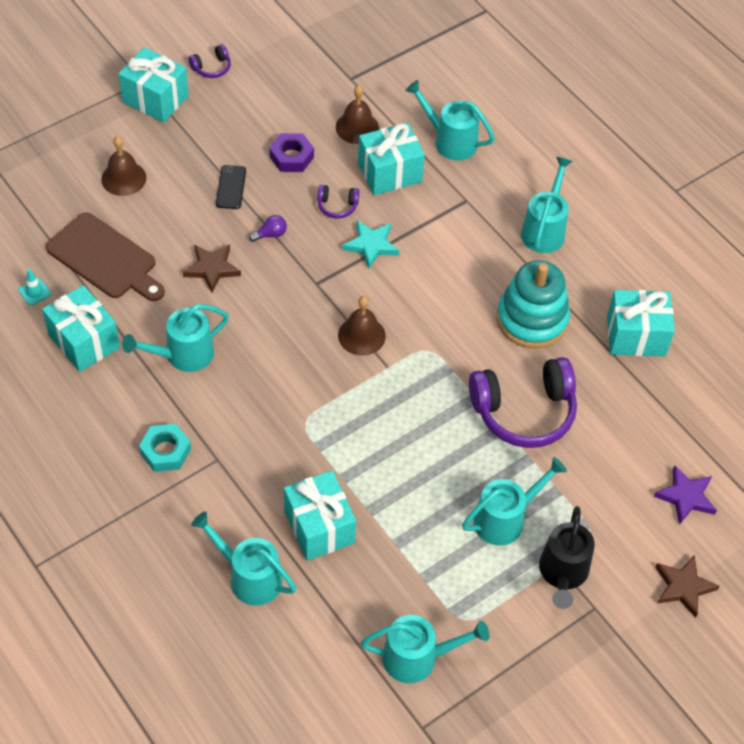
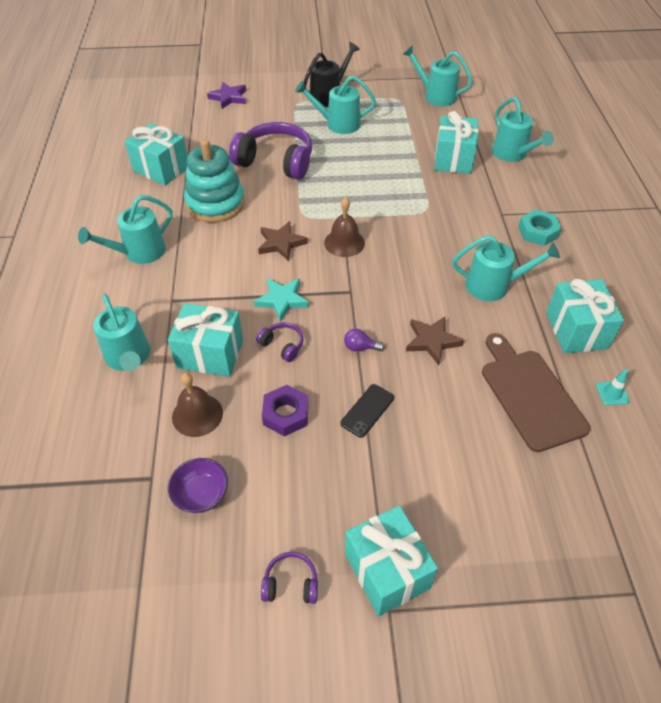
camera: 145 degrees left, 5 degrees down
(123, 178) = (474, 476): brown bell -> none
(308, 85) = (201, 494): none -> purple bowl
(683, 587) = (272, 72): brown star -> brown star (281, 243)

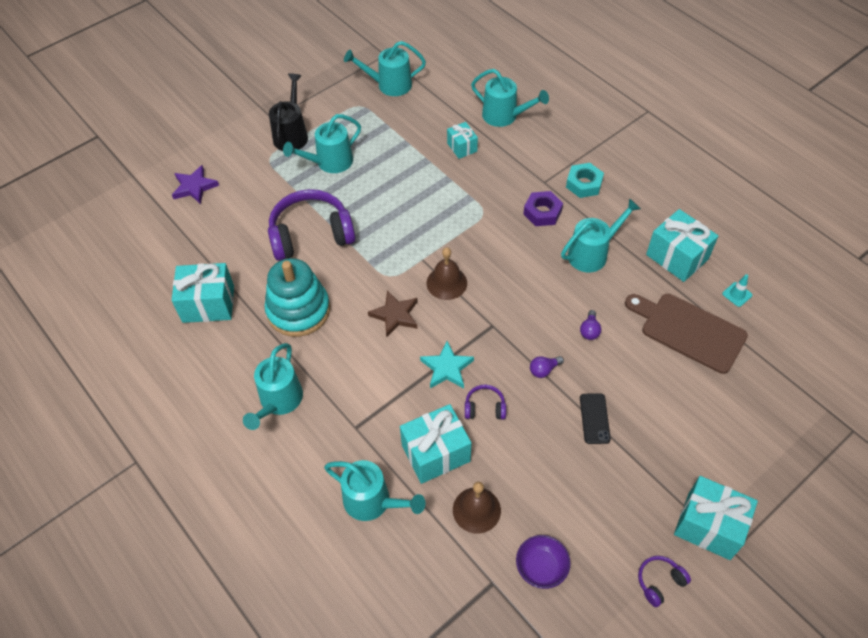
camera: 35 degrees left, 5 degrees up
(286, 414) = (541, 462): purple nut -> purple nut (542, 212)
(432, 341) = (589, 330): brown star -> purple light bulb
(453, 159) = (462, 147): turquoise gift -> turquoise gift, size x0.58

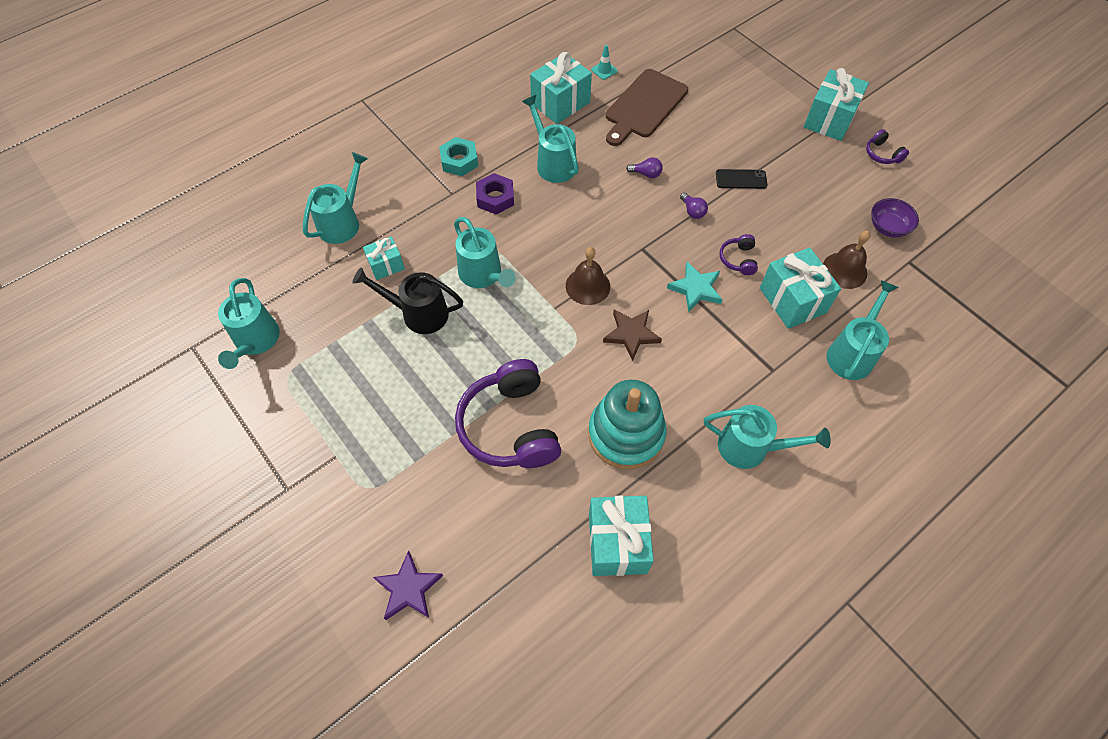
camera: 90 degrees left, 5 degrees up
(292, 134) = (325, 460): black watering can -> black watering can (418, 314)
(329, 163) = (388, 410): turquoise watering can -> turquoise watering can (483, 275)

